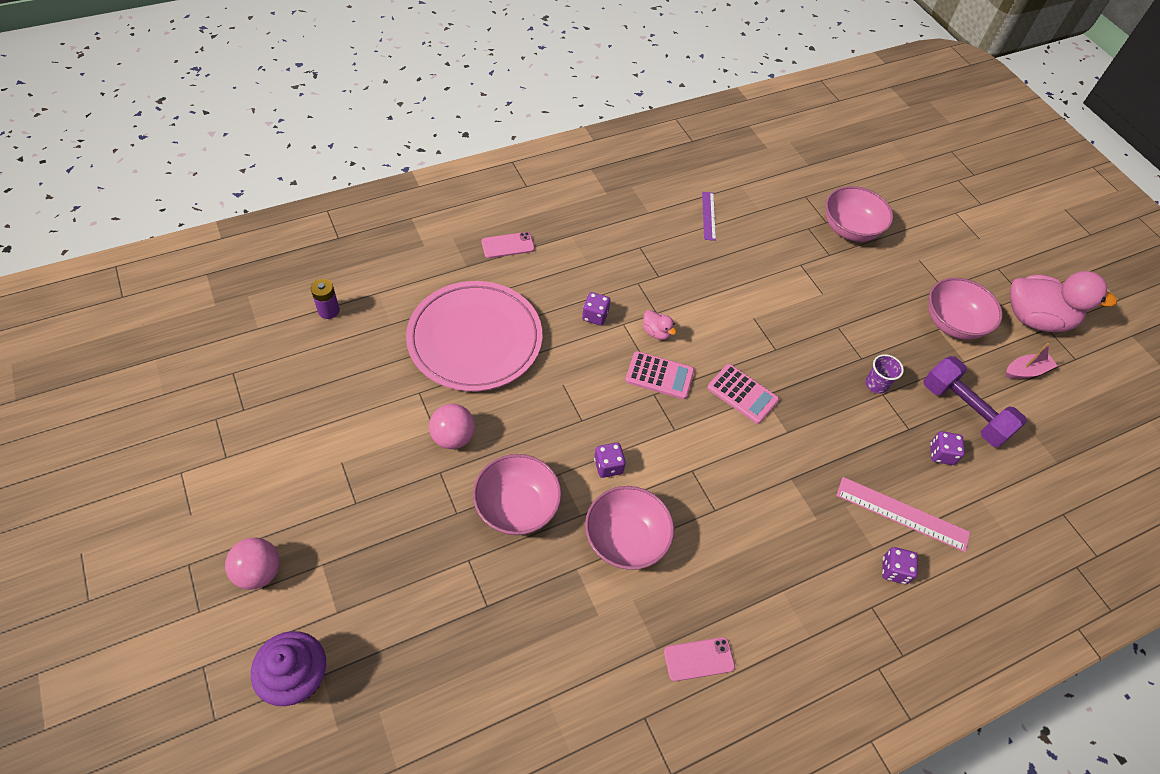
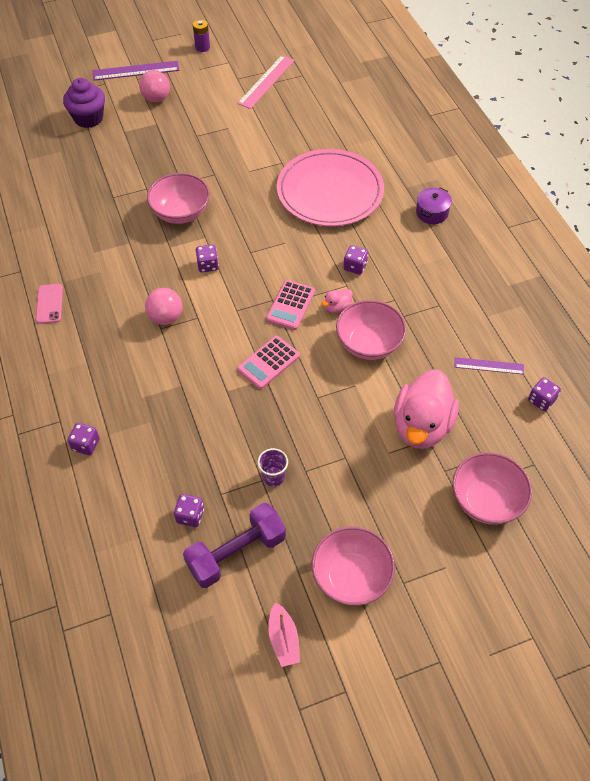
camera: 100 degrees right, 0 degrees up
(176, 616) = (136, 71): none -> purple ruler
(329, 311) = (356, 114): purple battery -> purple battery (202, 47)
(453, 437) = (242, 180): pink ball -> pink ball (166, 317)
(508, 245) = (432, 213): pink phone -> purple pot
(625, 540) = (145, 271): pink bowl -> pink bowl (369, 344)
(739, 184) = (541, 400): none -> purple dice
(902, 514) = (135, 464): pink ruler -> pink ruler (266, 81)
(1035, 319) = (359, 680): pink duck -> pink duck (421, 426)

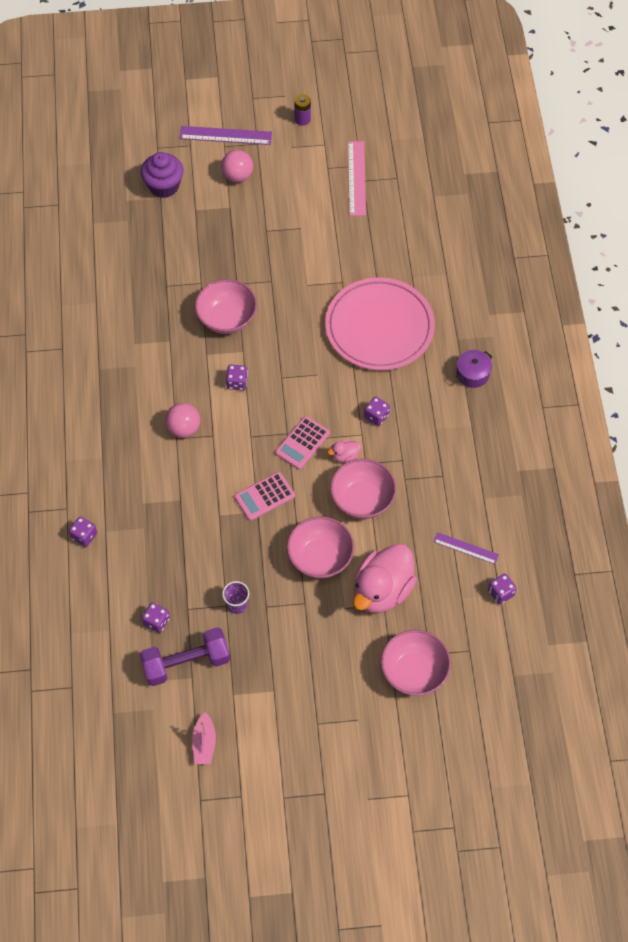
camera: 15 degrees right, 5 degrees up
(49, 304) = (82, 389): pink phone -> none
(266, 81) = (356, 178): pink ruler -> pink ruler turned 45 degrees counterclockwise
(351, 576) = (275, 707): pink bowl -> pink bowl (320, 558)

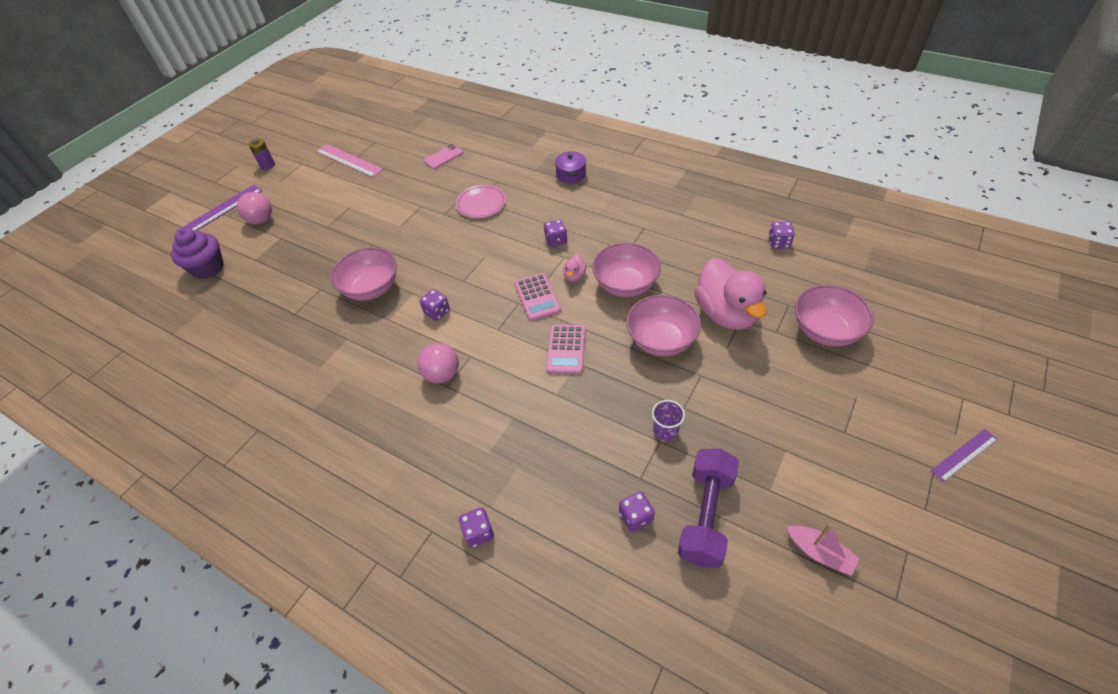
camera: 50 degrees left, 10 degrees down
(379, 327) = (481, 204): pink plate -> pink plate, size x0.49
(419, 251) = (443, 157): none -> pink phone
(466, 548) = (721, 244): purple ruler -> purple ruler (964, 455)

